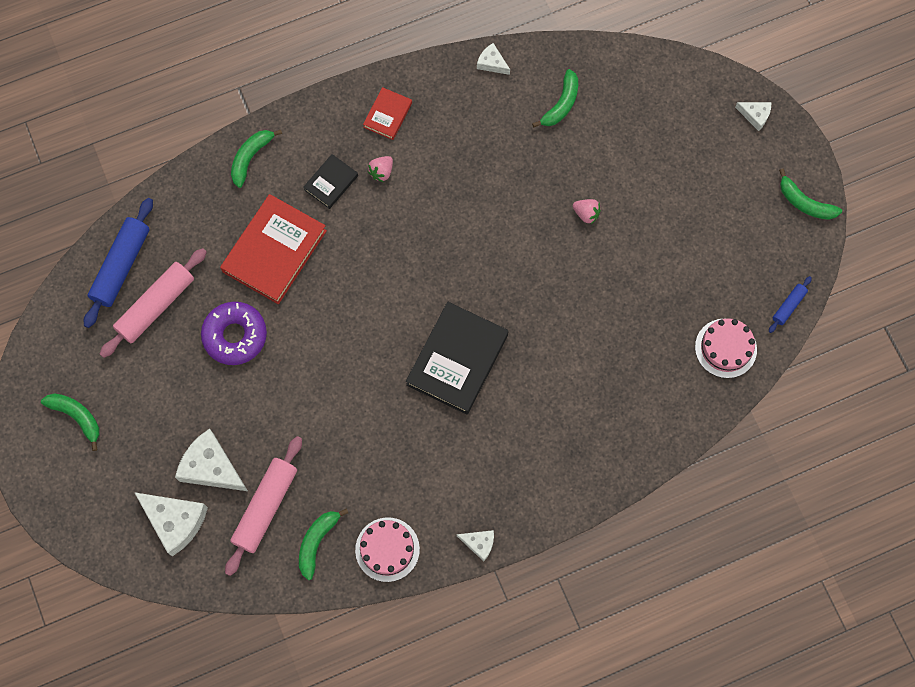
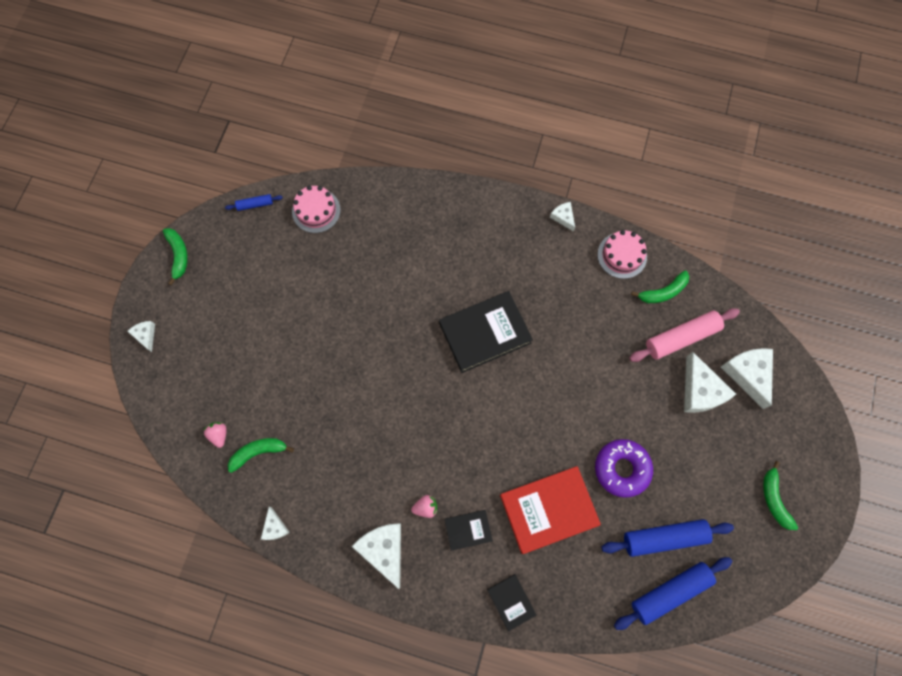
camera: 140 degrees left, 0 degrees up
(156, 306) = (664, 537): pink rolling pin -> blue rolling pin
(251, 158) = (511, 601): green banana -> black book
(388, 115) = (384, 550): red book -> white cheese
(586, 214) = (317, 360): pink strawberry -> pink strawberry (219, 435)

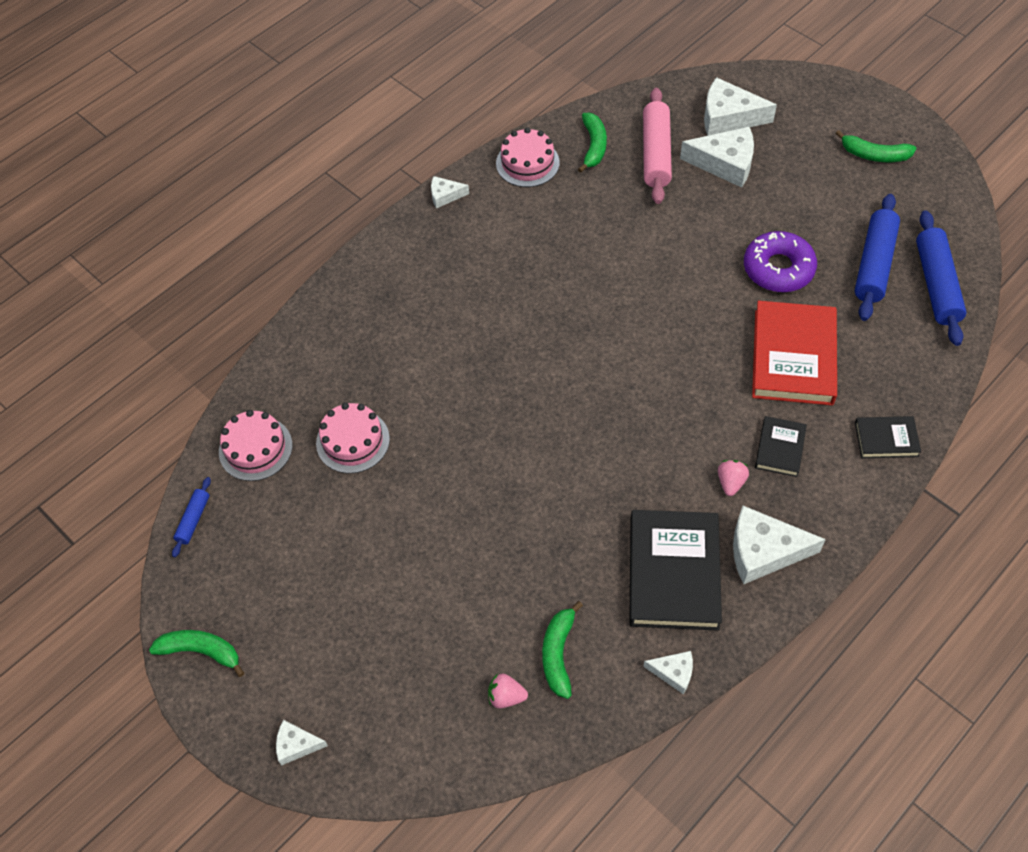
camera: 60 degrees left, 15 degrees down
(347, 261) = (353, 441): none -> pink cake
(485, 333) = (542, 331): black book -> black book (673, 573)

